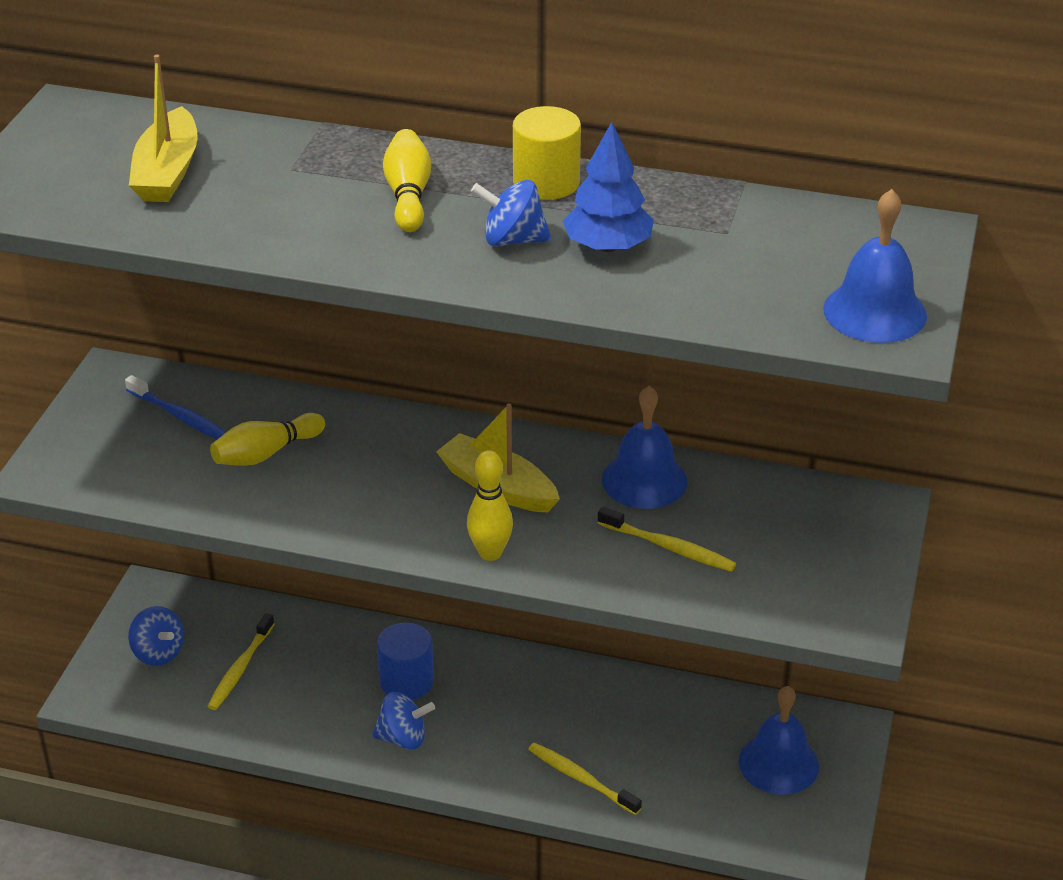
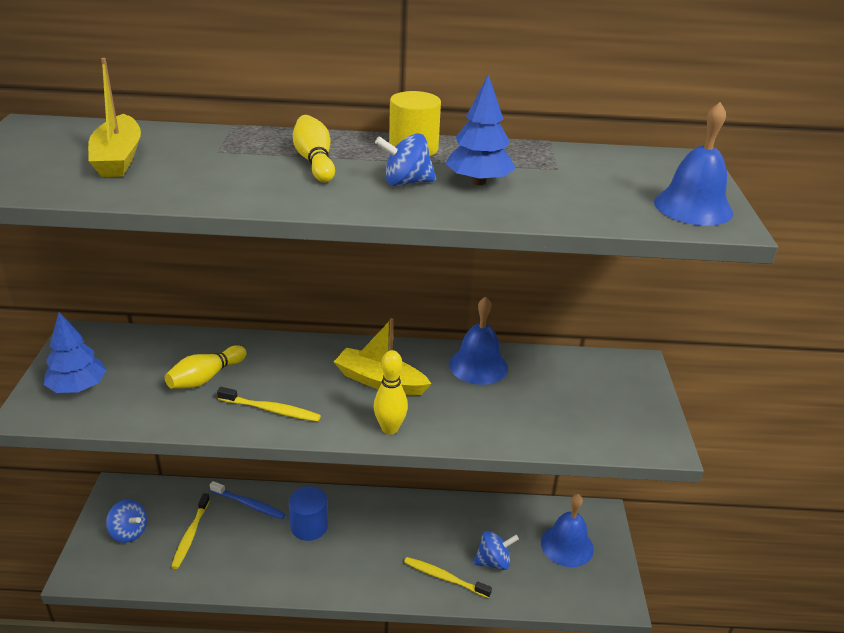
camera: 15 degrees left, 5 degrees down
(102, 447) = (78, 387): none -> blue tree
(180, 416) = (135, 359): blue toothbrush -> blue toothbrush (249, 504)
(403, 738) = (316, 568): blue spinning top -> blue spinning top (493, 562)
(668, 547) = (512, 408): yellow toothbrush -> yellow toothbrush (271, 410)

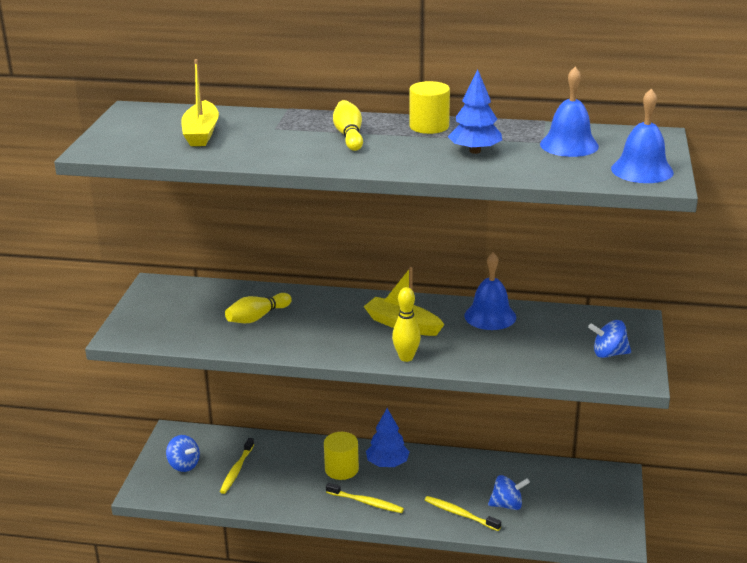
camera: 10 degrees right, 5 degrees down
(78, 387) = (155, 320): blue tree -> blue tree (387, 463)
(249, 504) = (288, 450): blue toothbrush -> none
(271, 410) = (309, 341): yellow toothbrush -> yellow toothbrush (366, 502)
(309, 526) = (341, 469): blue cylinder -> yellow cylinder
(406, 182) = (417, 151): blue spinning top -> blue spinning top (609, 354)
(567, 545) = (579, 497): blue bell -> blue bell (569, 145)

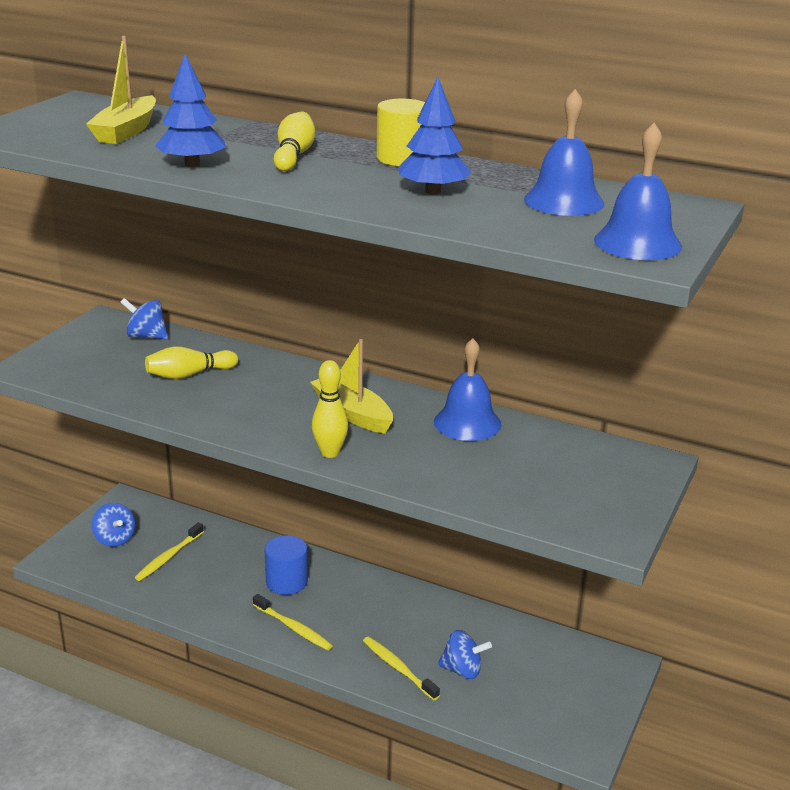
camera: 15 degrees right, 0 degrees up
(341, 469) = (286, 582): yellow cylinder -> blue cylinder
(387, 463) = (343, 587): blue tree -> blue tree (192, 164)
(609, 354) = (593, 497): blue spinning top -> blue spinning top (146, 336)

